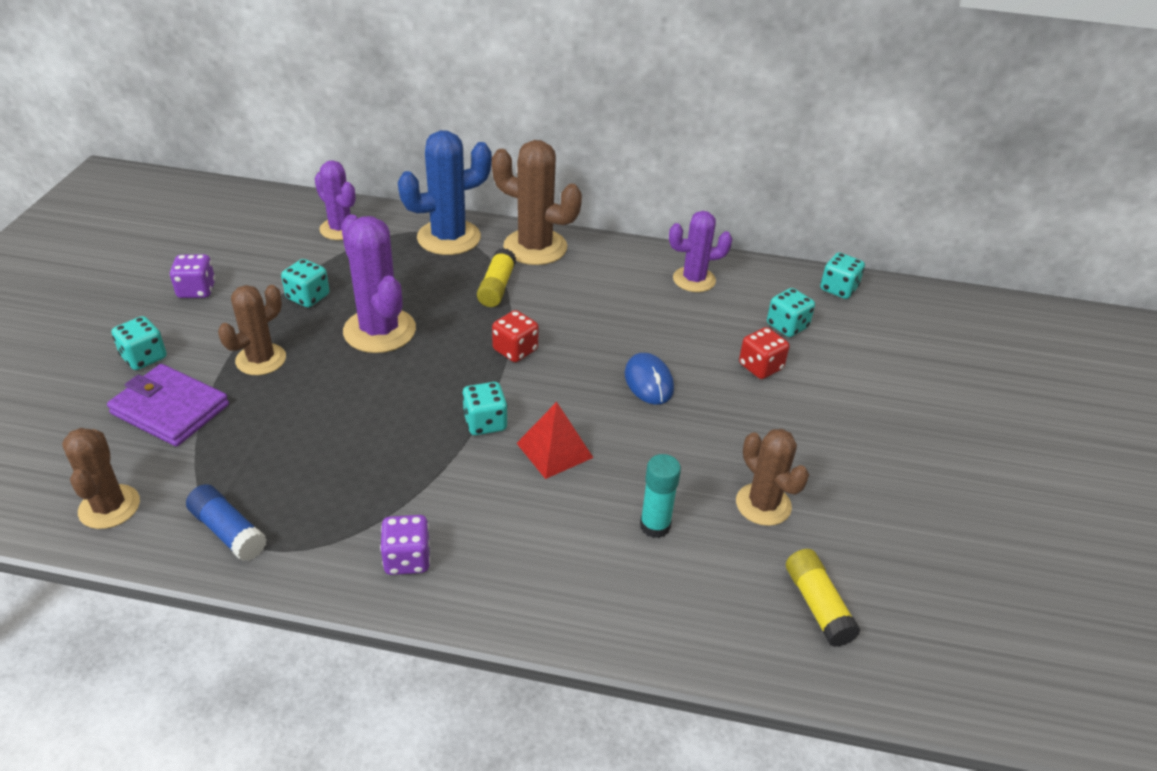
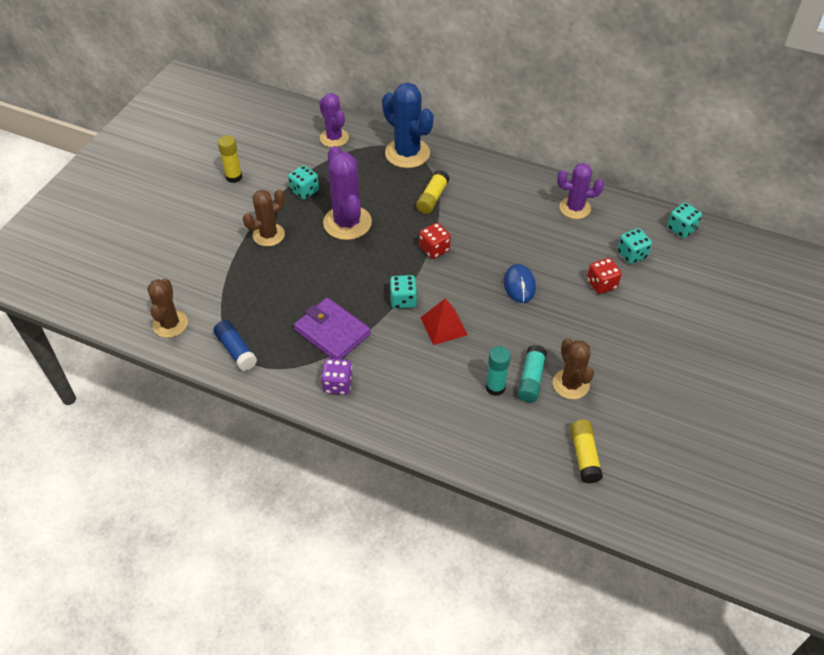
camera: 15 degrees right, 10 degrees up
(144, 357) = (197, 224): turquoise dice -> none
(170, 409) = (210, 263): purple wallet -> purple wallet (332, 332)
(196, 290) = (234, 177): purple dice -> yellow glue stick
(449, 238) = (407, 153): blue cactus -> blue cactus turned 60 degrees clockwise
(535, 247) = (466, 168): brown cactus -> none
(704, 506) = (531, 379): none -> turquoise glue stick

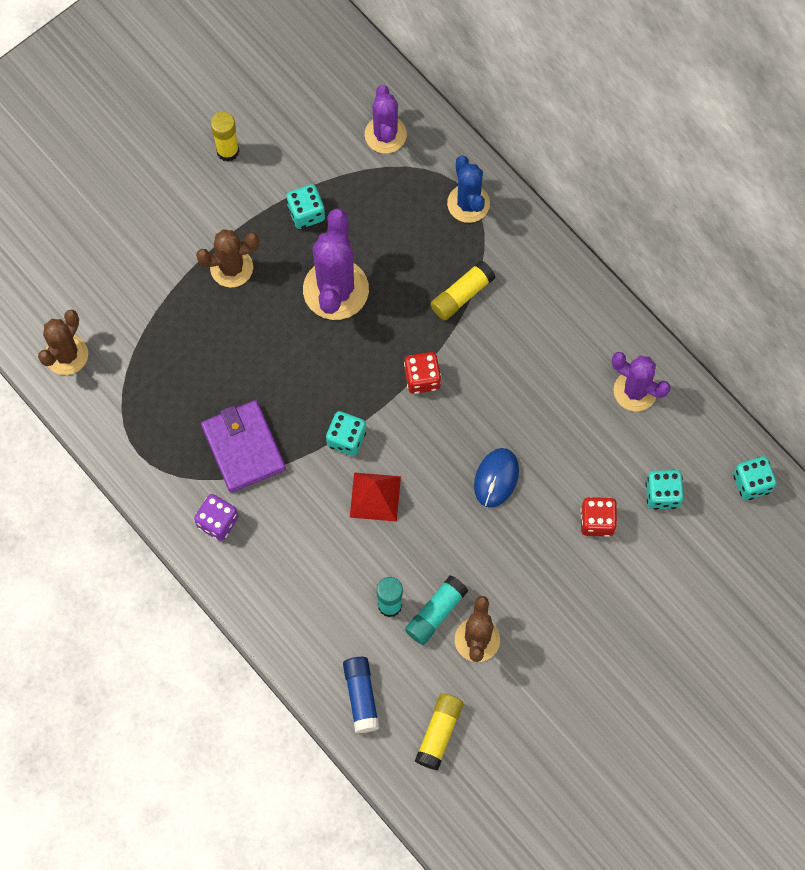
camera: 25 degrees right, 20 degrees up
(236, 350) = (125, 425): blue glue stick -> blue glue stick (361, 696)
(407, 153) = (468, 203): blue cactus -> blue cactus, size x0.65

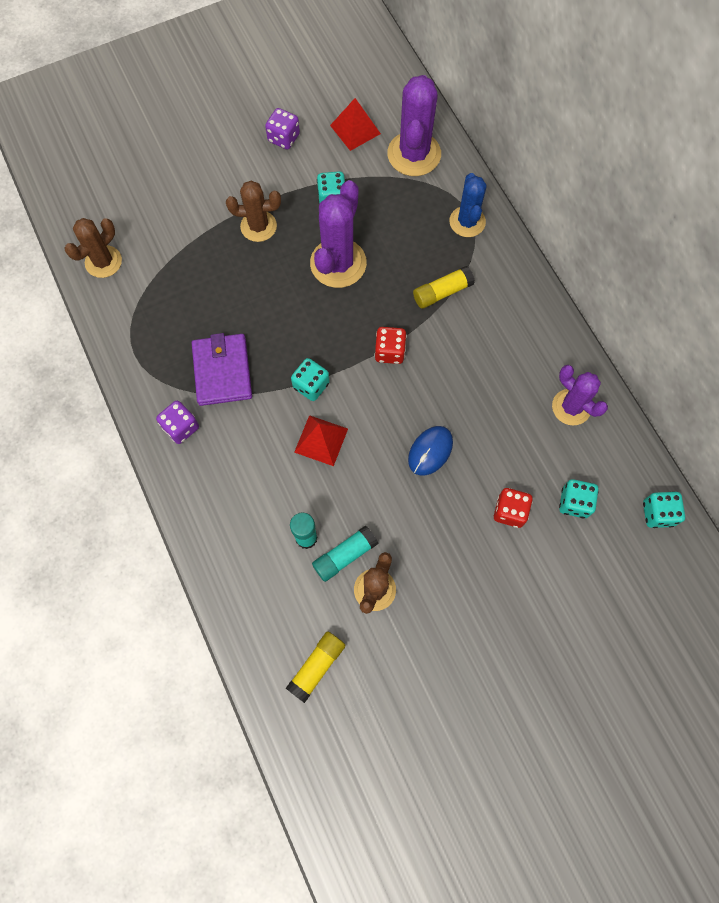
camera: 15 degrees right, 0 degrees up
(228, 151) = (284, 138): yellow glue stick -> purple dice
(308, 119) = (355, 129): none -> red pyramid
(361, 696) = (257, 613): blue glue stick -> none
(385, 134) = (414, 154): purple cactus -> purple cactus, size x1.53

